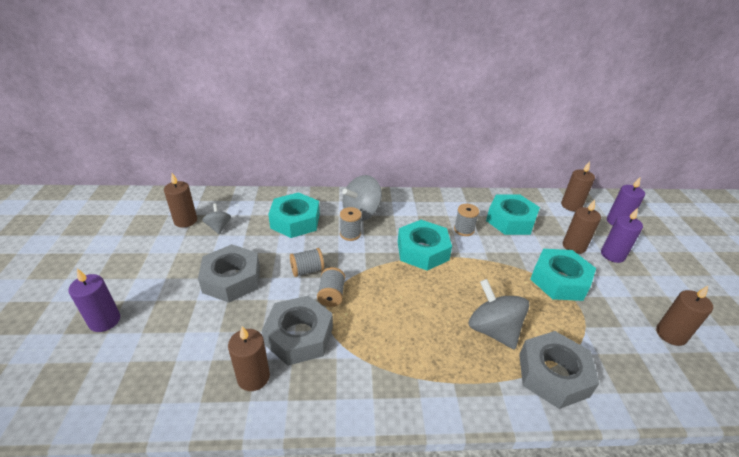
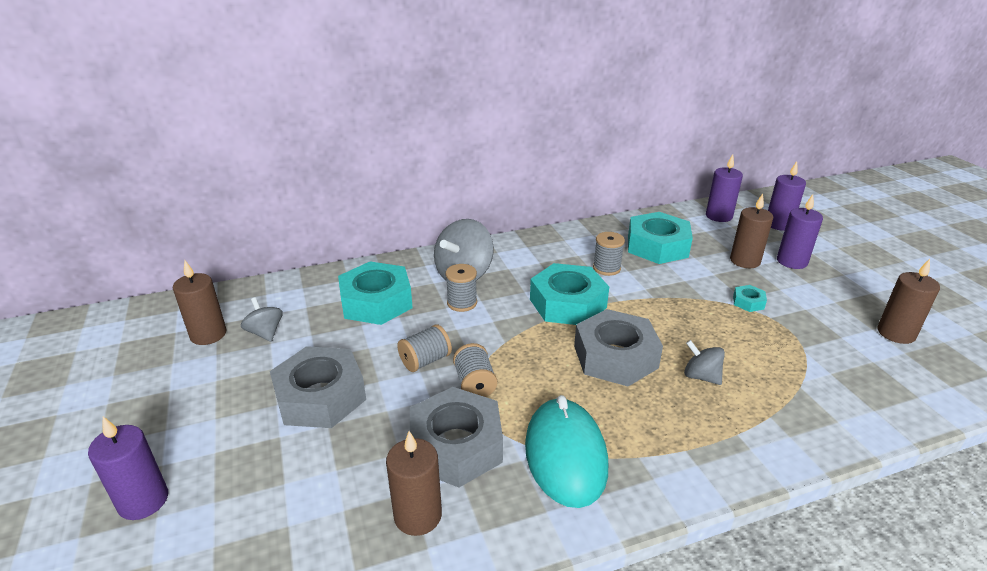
camera: 15 degrees left, 5 degrees down
(367, 363) = (565, 455): none -> turquoise mouse
(493, 330) = (701, 376): grey spinning top -> grey spinning top, size x0.55
(553, 374) = (795, 409): grey nut -> grey nut (615, 357)
(559, 280) = (748, 302): turquoise nut -> turquoise nut, size x0.43
(571, 206) = (719, 216): brown candle -> purple candle

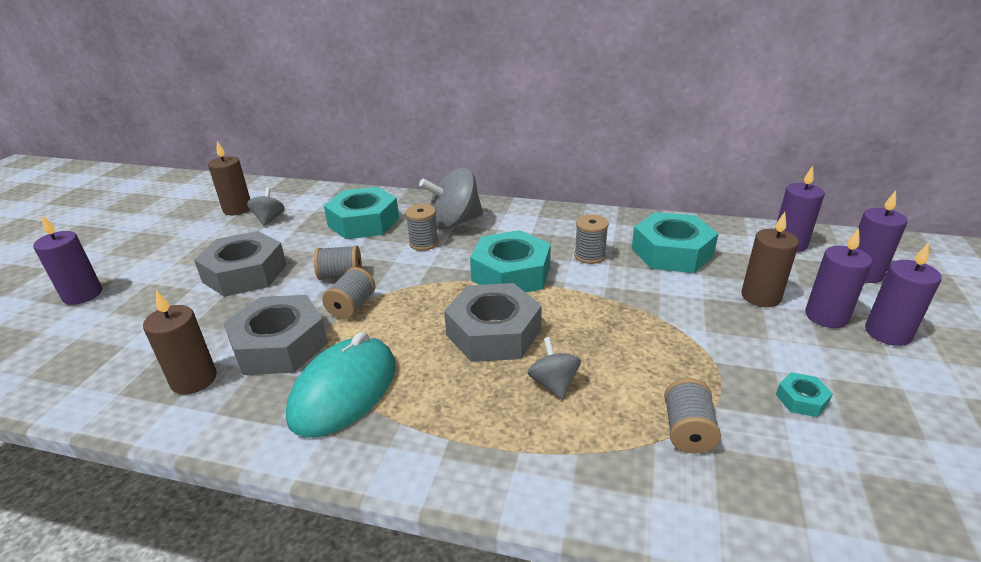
camera: 35 degrees right, 0 degrees up
(748, 302) = (707, 337): turquoise nut -> turquoise nut (801, 399)
(808, 370) = (687, 431): none -> grey spool
(830, 260) = (887, 333): none -> purple candle
(896, 333) = (876, 445): brown candle -> none

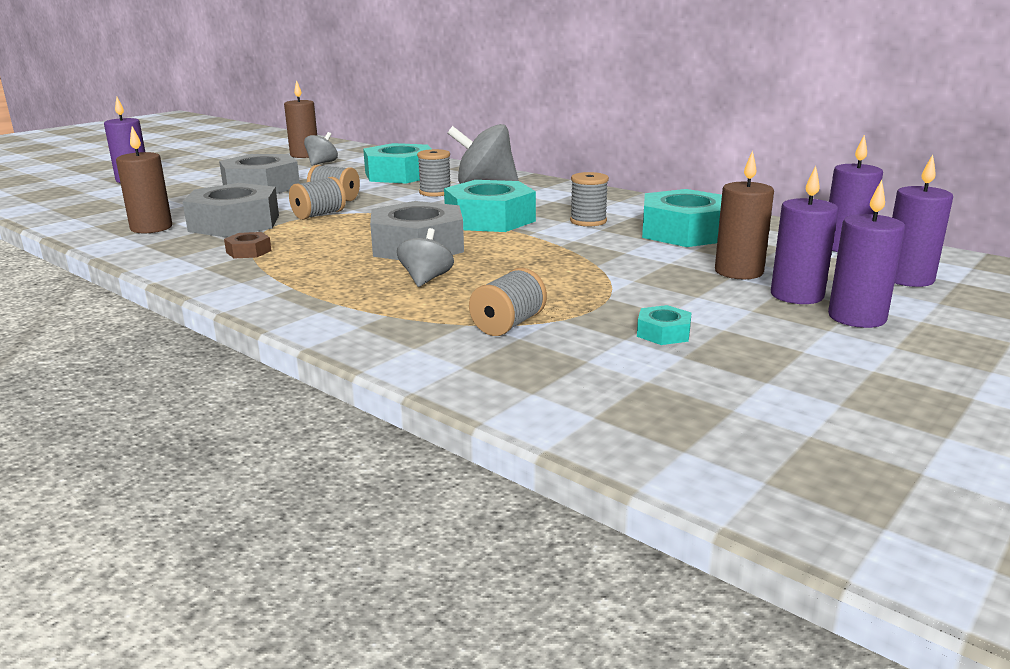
camera: 25 degrees right, 10 degrees down
(344, 391) = (248, 251): turquoise mouse -> brown nut

